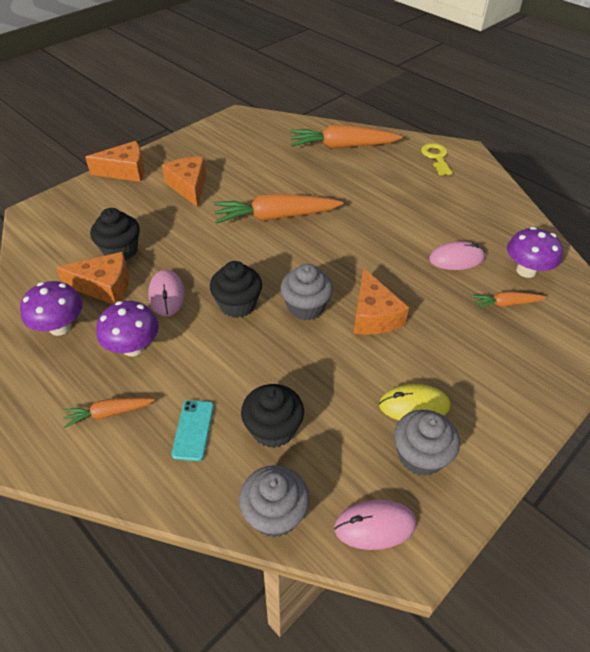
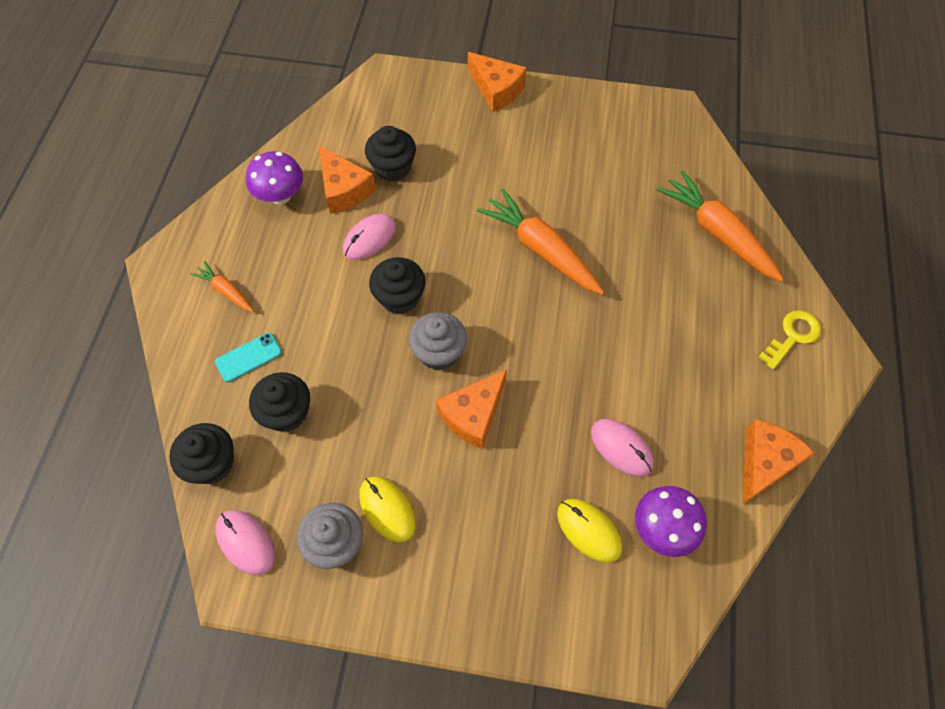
camera: 55 degrees right, 15 degrees up
(133, 347) = (297, 258): purple mushroom -> none
(189, 186) = (520, 152): orange cheese -> orange cheese (764, 463)
(274, 514) = (212, 463): grey cupcake -> black cupcake
(505, 304) = (589, 530): orange carrot -> yellow mouse

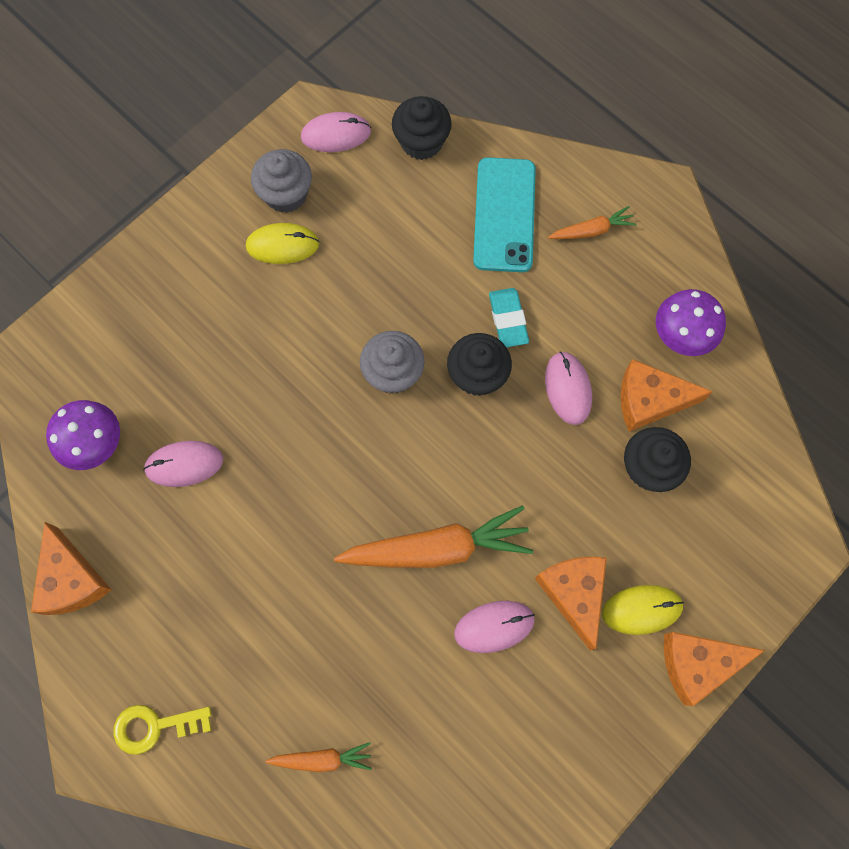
camera: 125 degrees right, 10 degrees up
(248, 357) = (504, 215): turquoise phone -> turquoise phone, size x1.88
(287, 412) = (426, 217): black cupcake -> none
(341, 303) = (508, 319): none -> turquoise eraser
(473, 415) = (311, 362): orange cheese -> orange cheese (574, 593)
(562, 192) = (494, 626): none -> pink mouse
(589, 530) = (142, 384): yellow mouse -> yellow mouse (641, 609)
(717, 233) = (322, 759): orange carrot -> orange carrot, size x0.51
(792, 336) = (155, 726): yellow key -> yellow key turned 90 degrees clockwise

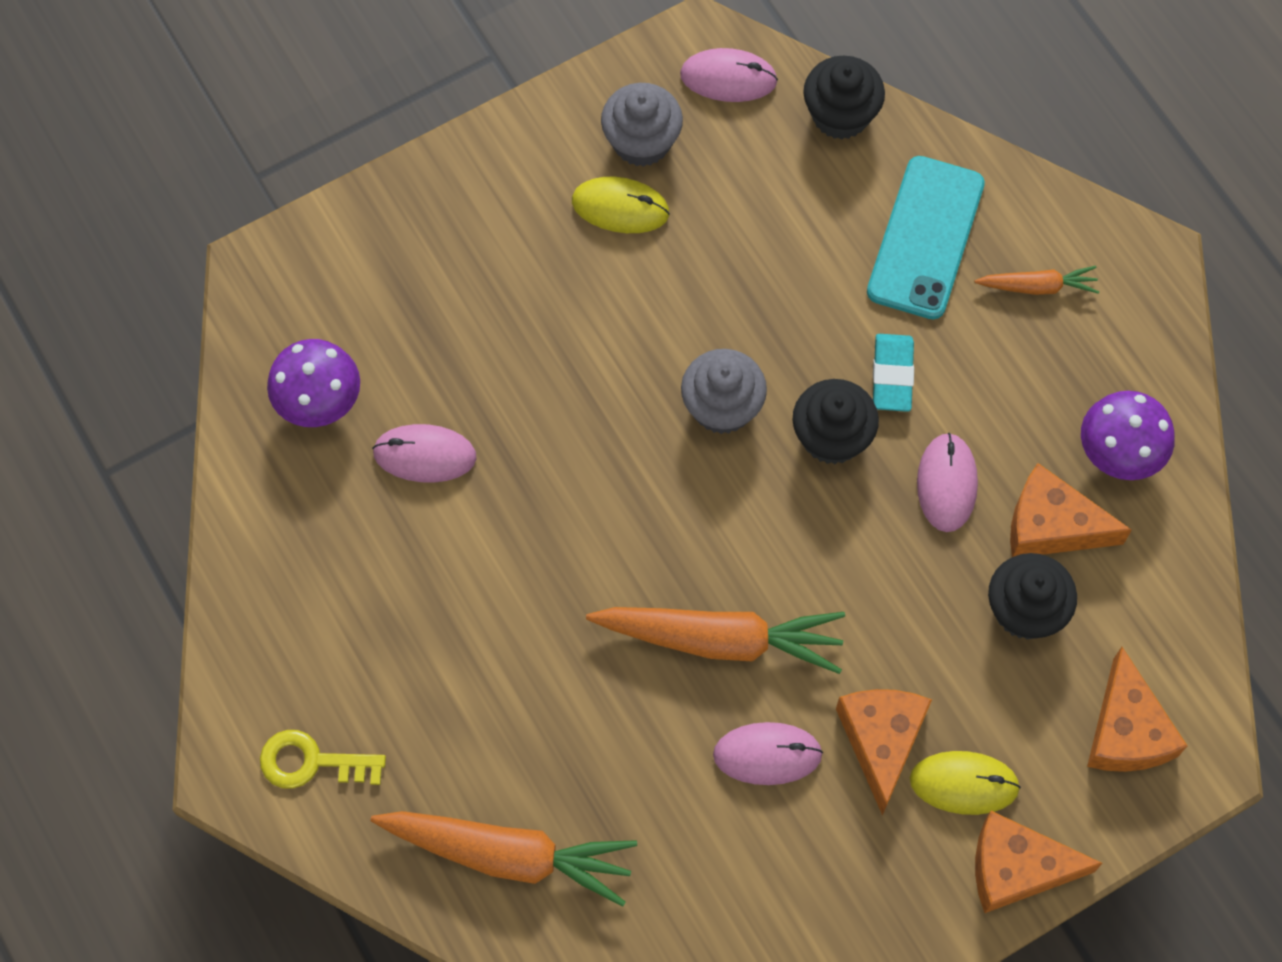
camera: 15 degrees right, 5 degrees down
(72, 579) = (251, 560): orange cheese -> orange cheese (1126, 731)
(322, 759) = (508, 855): orange carrot -> orange carrot, size x1.97

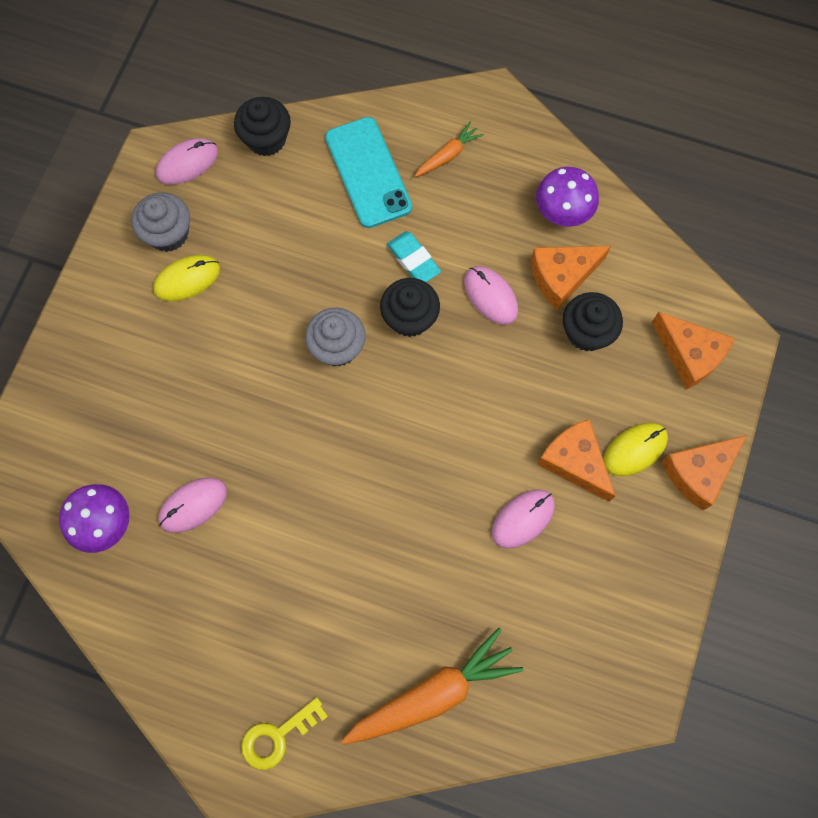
camera: 40 degrees left, 5 degrees up
(720, 640) = (445, 476): orange carrot -> none

